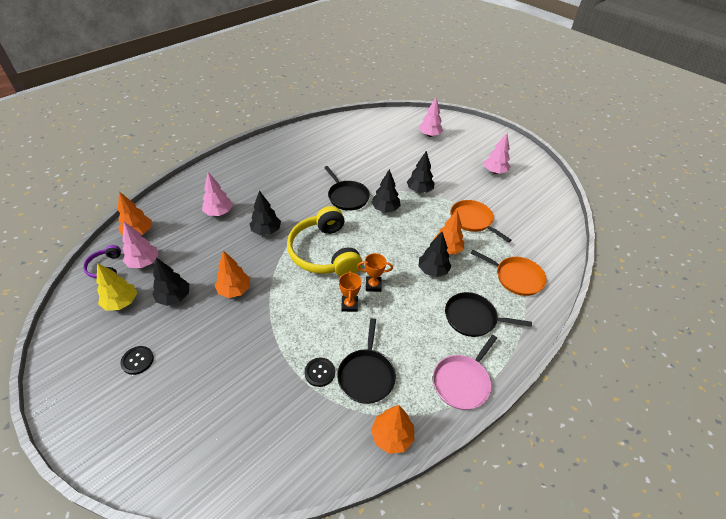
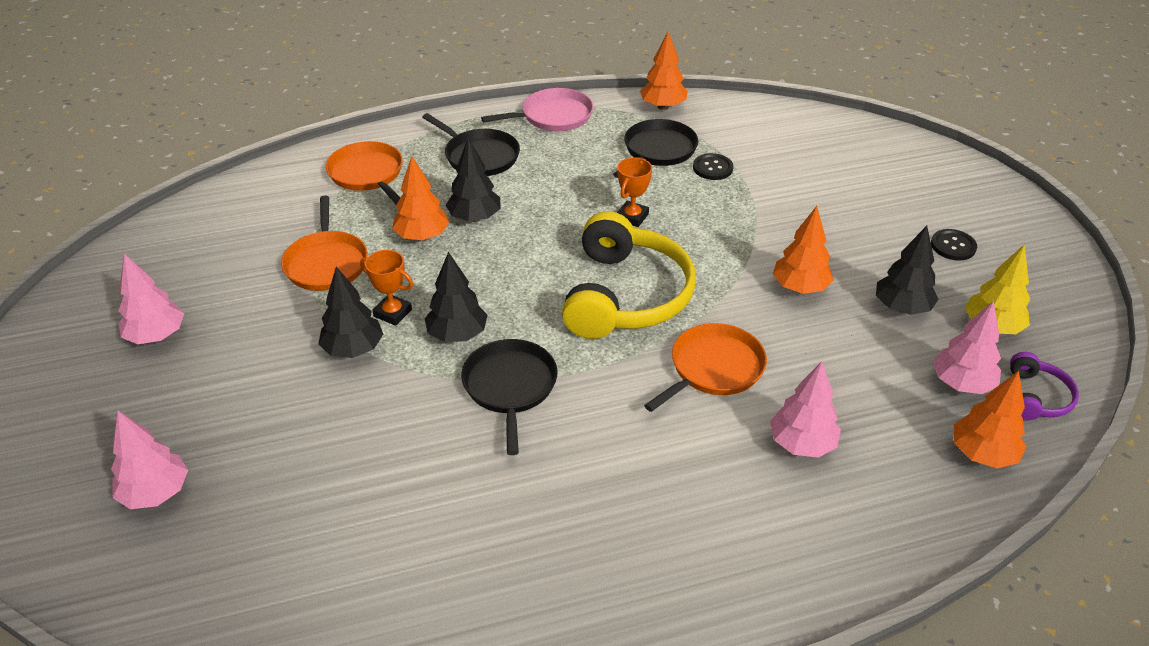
camera: 150 degrees left, 5 degrees down
(266, 231) = (713, 369): black tree -> orange pan
(373, 285) = (580, 228): orange trophy -> orange trophy (392, 313)

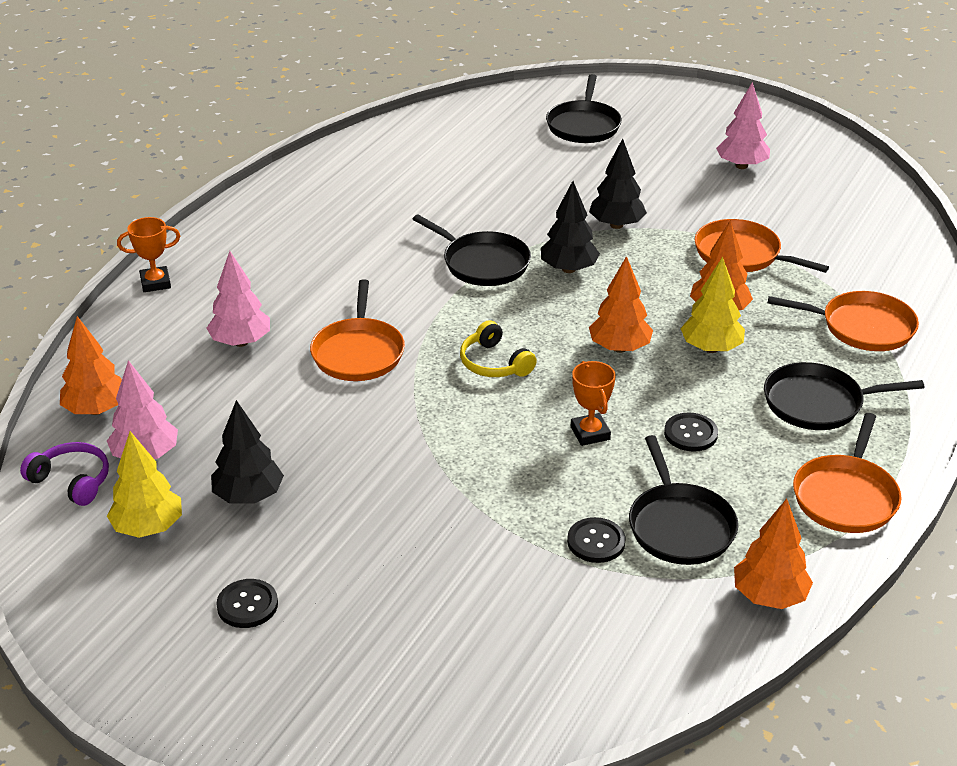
camera: 135 degrees right, 5 degrees down
(156, 493) = (583, 125): pink tree -> black pan
(392, 313) = (634, 255): orange trophy -> orange trophy (155, 283)
(474, 218) = (711, 348): black tree -> yellow tree
(553, 116) = (846, 496): pink pan -> orange pan
(576, 183) = (690, 434): none -> black button
(625, 296) = (494, 363): yellow headphones -> yellow headphones, size x0.47
(800, 287) = (360, 459): orange tree -> orange tree (619, 348)
(1036, 397) = (72, 481): purple headphones -> purple headphones turned 150 degrees clockwise

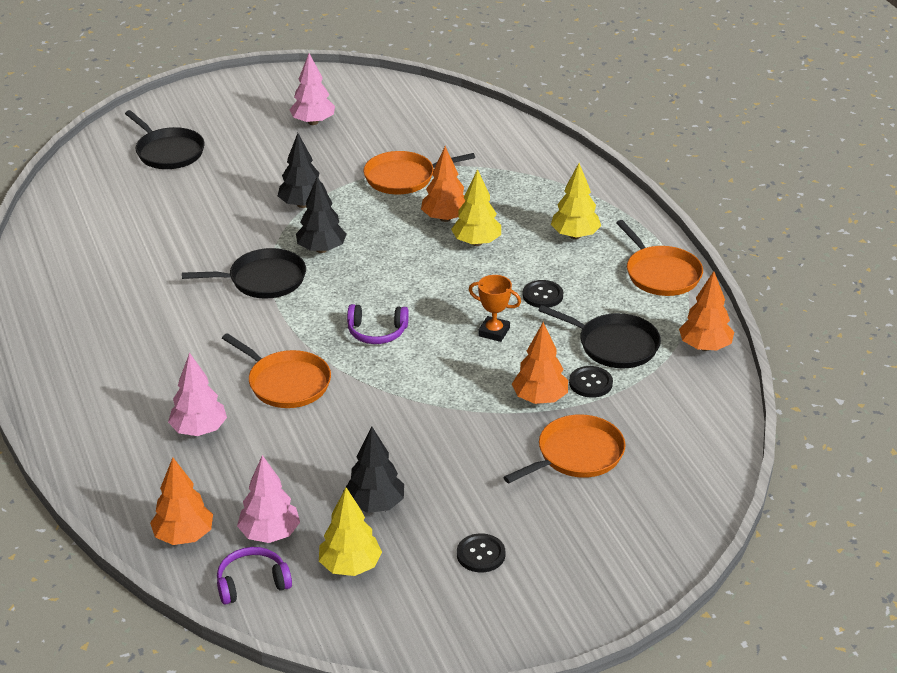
camera: 50 degrees left, 0 degrees up
(155, 283) = (64, 438): orange trophy -> none
(494, 363) = (377, 332): yellow headphones -> purple headphones
(619, 348) = (429, 275): orange tree -> orange tree (540, 399)
(818, 403) = (575, 235): black pan -> yellow tree
(862, 327) = (531, 179): orange pan -> orange pan (576, 455)

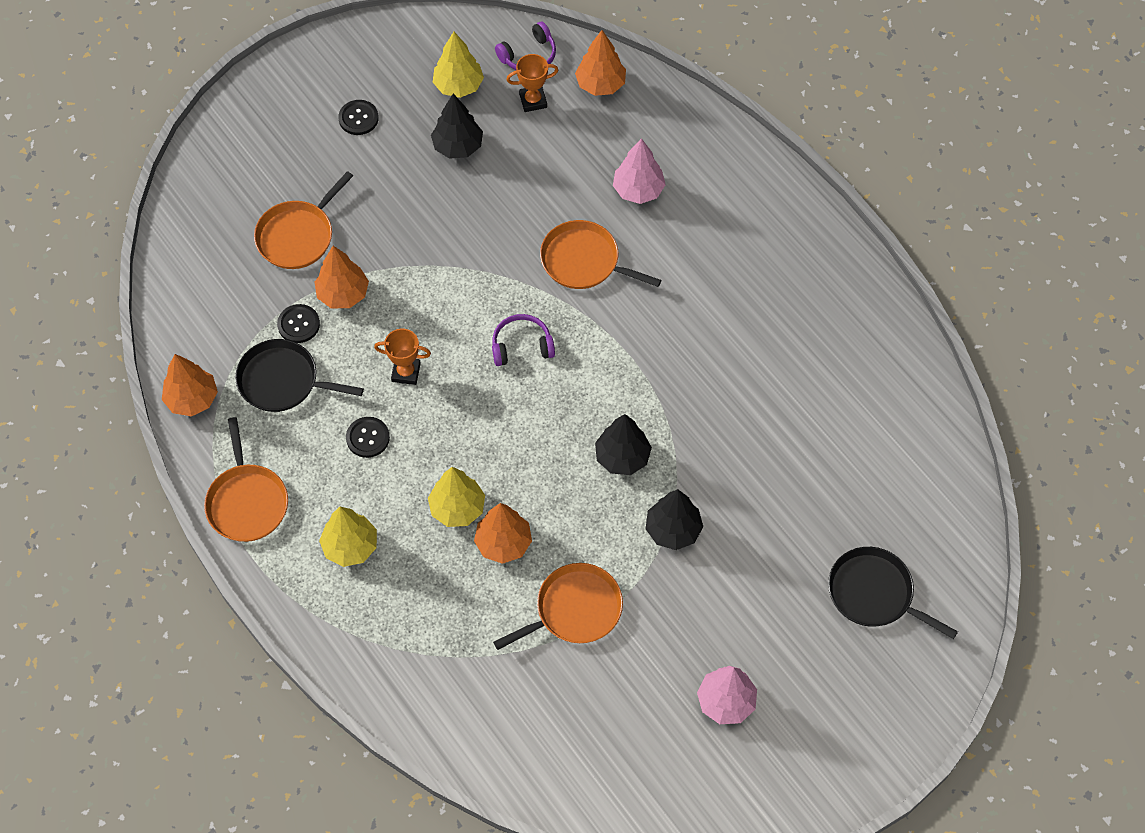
camera: 165 degrees right, 25 degrees up
(263, 280) = (664, 395): black pan -> none
(270, 534) = (533, 101): pink tree -> orange trophy
(661, 274) = (247, 502): orange pan -> orange pan turned 150 degrees counterclockwise

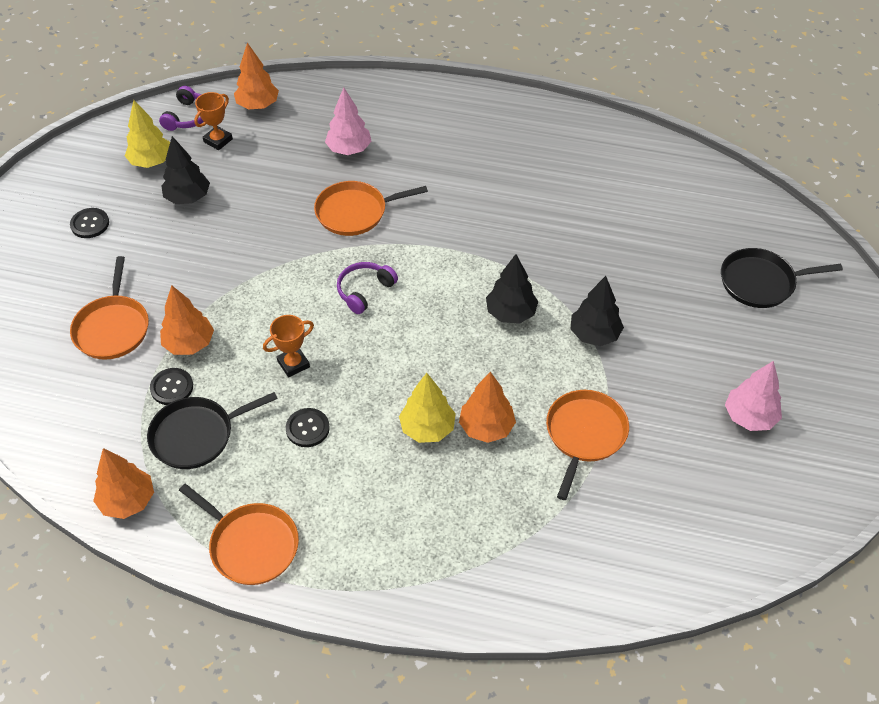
camera: 40 degrees left, 10 degrees down
(350, 546) = (371, 515): yellow tree -> none

